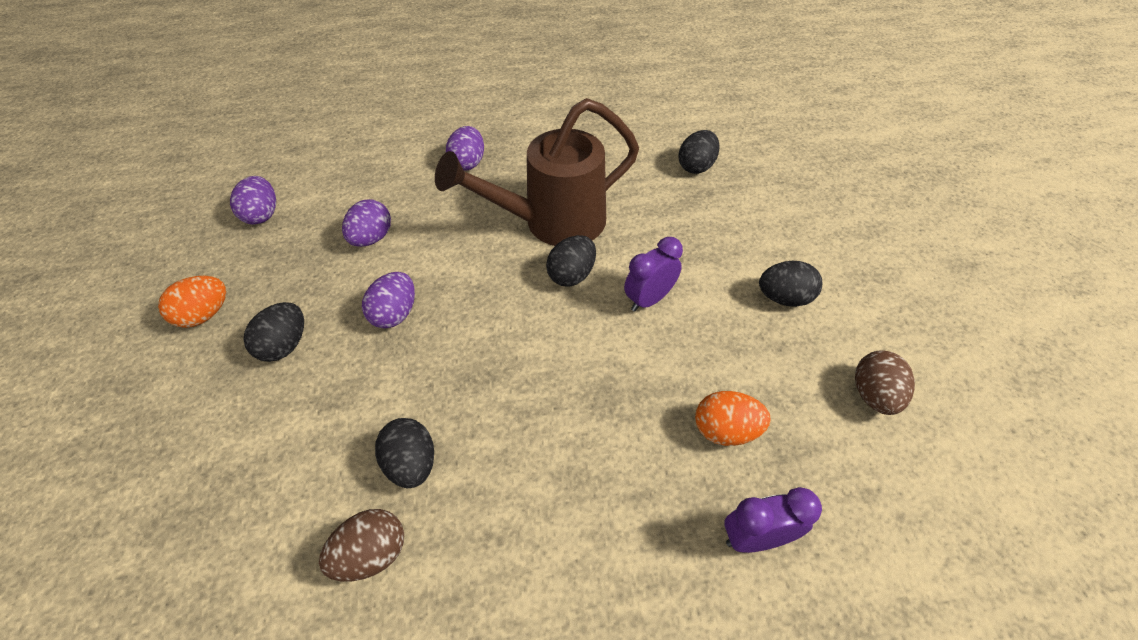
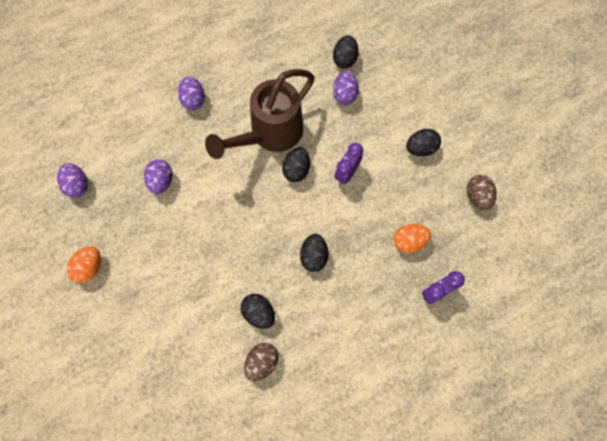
camera: 20 degrees left, 20 degrees up
(285, 345) = (151, 271): black egg -> black egg (314, 256)
(395, 314) = (205, 230): purple egg -> purple egg (344, 95)

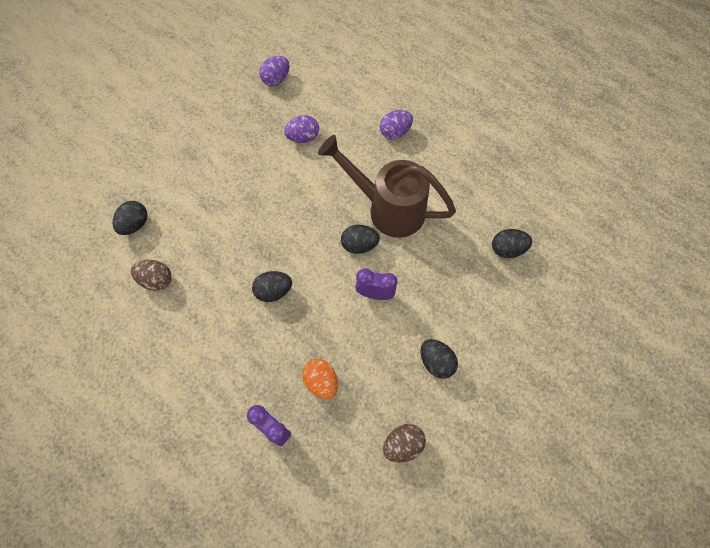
camera: 70 degrees right, 5 degrees down
(90, 267) = (206, 116): orange egg -> none
(259, 313) = (203, 261): black egg -> black egg (135, 224)
(344, 95) = (464, 263): purple egg -> none

